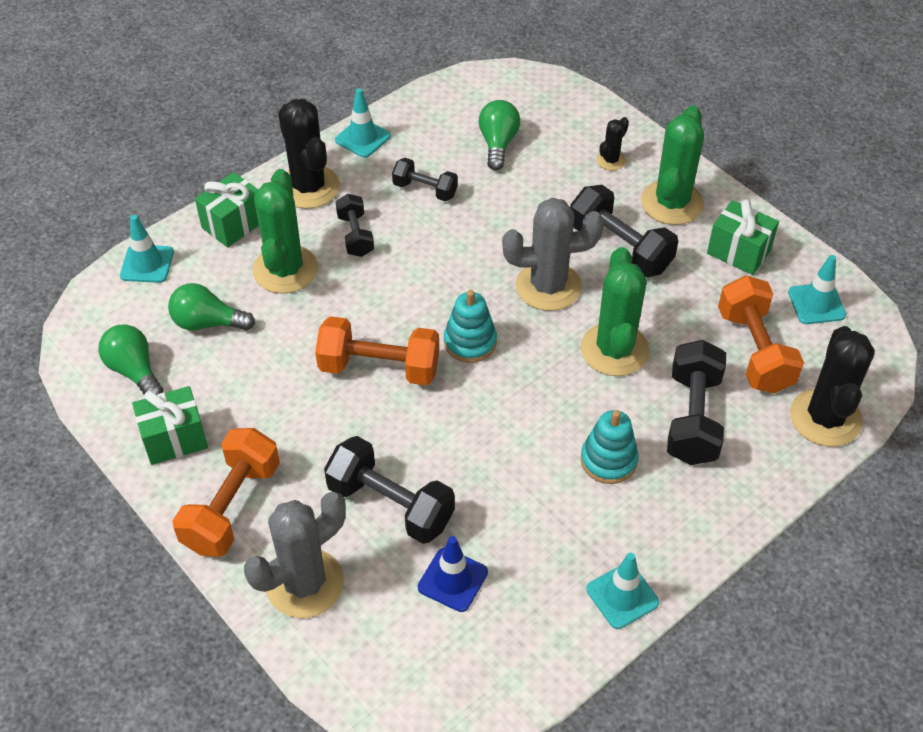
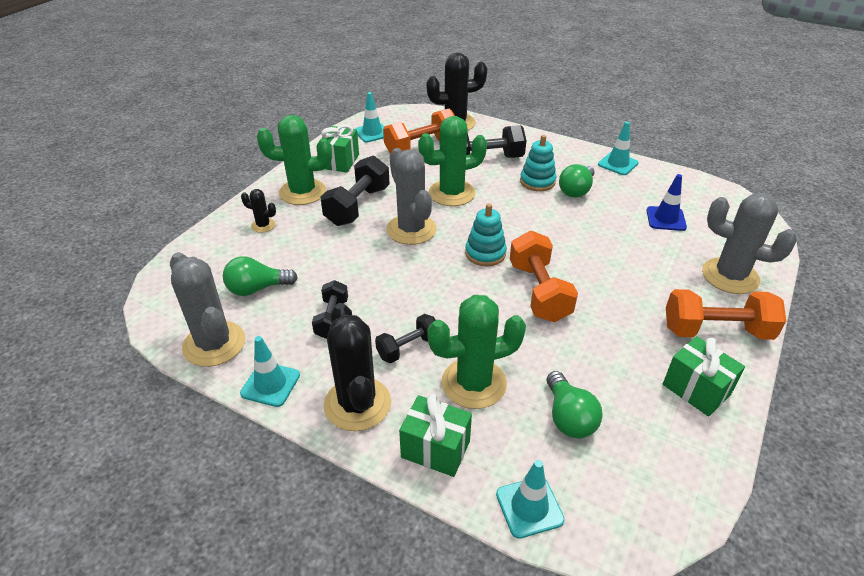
camera: 110 degrees left, 10 degrees down
(134, 371) = (659, 452): green light bulb -> green light bulb (576, 190)
(309, 187) = (357, 404): black cactus -> black cactus turned 60 degrees counterclockwise
(390, 505) = (642, 255): black dumbbell -> none
(432, 109) = (214, 344): none -> grey cactus

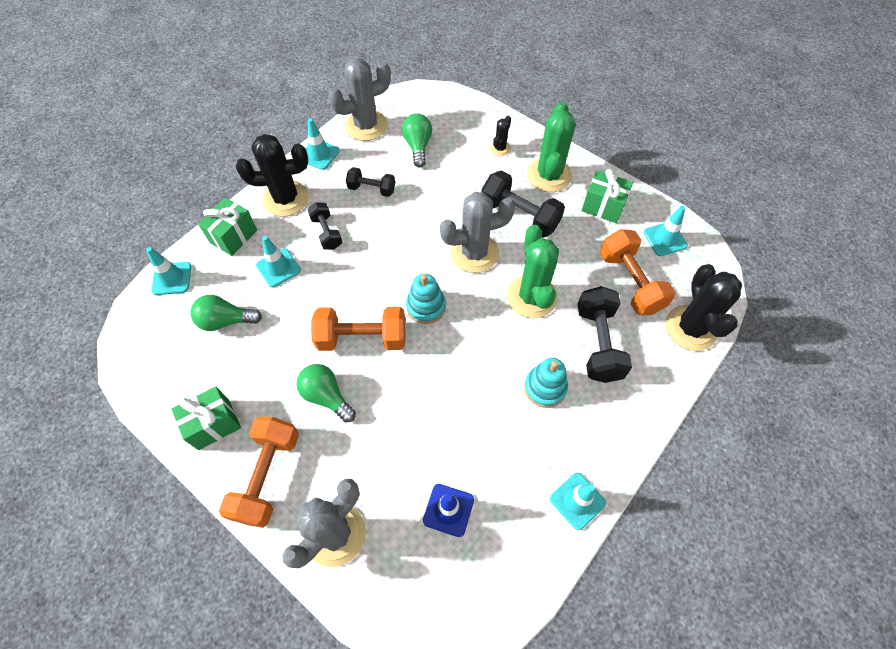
camera: 100 degrees right, 20 degrees up
(473, 383) = (278, 268): green cactus -> turquoise traffic cone
(576, 190) = (521, 426): green light bulb -> green light bulb (326, 396)

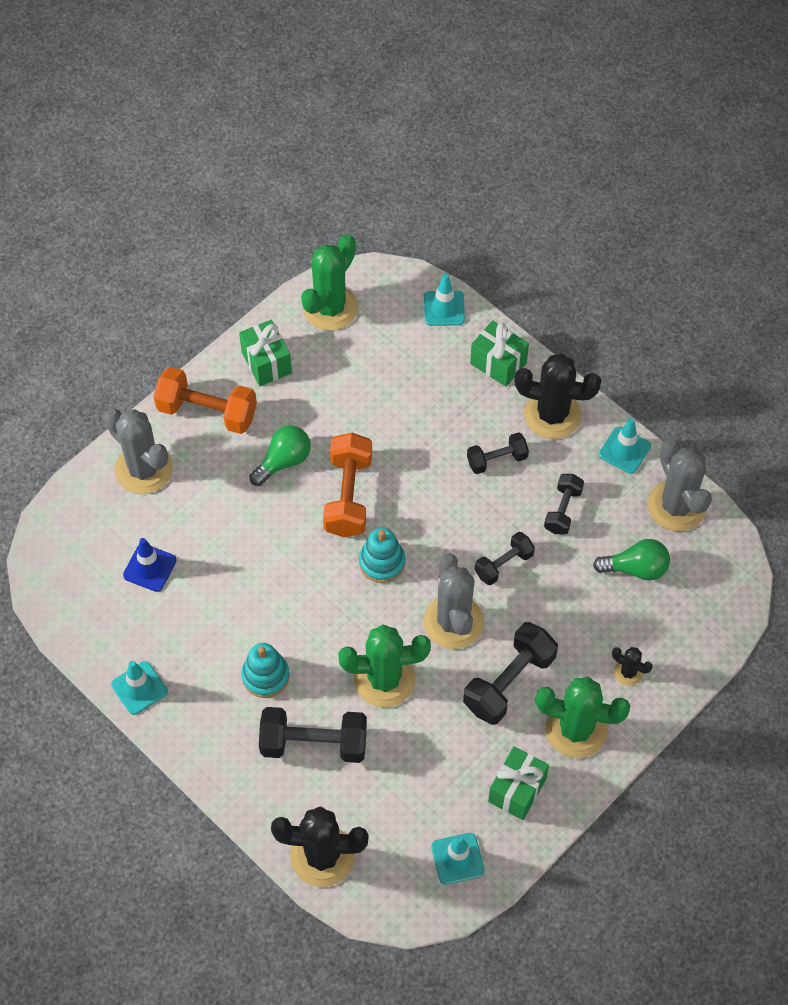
camera: 95 degrees right, 0 degrees up
(156, 372) = (330, 308): none -> green cactus
(226, 321) = (384, 364): green light bulb -> none
(278, 268) = (449, 411): turquoise traffic cone -> none
(286, 198) = (552, 415): black cactus -> black cactus turned 75 degrees counterclockwise
(421, 223) = (503, 564): none -> black dumbbell
(630, 282) = (394, 798): orange dumbbell -> none

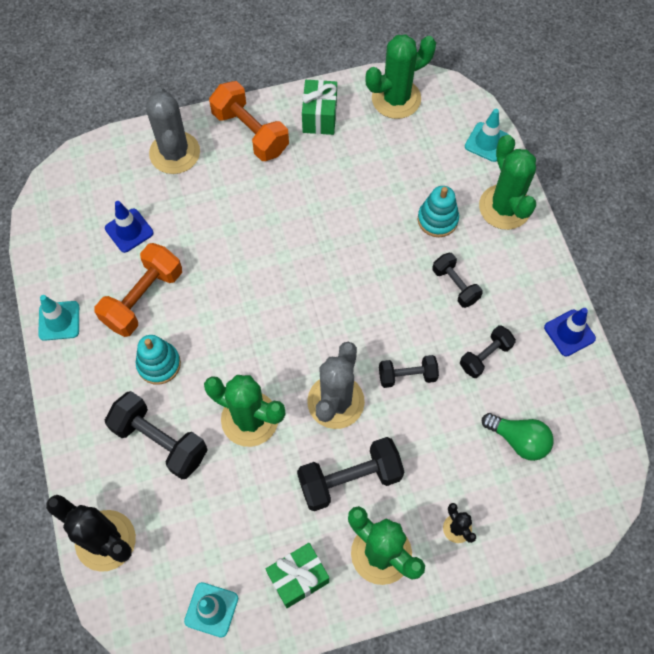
camera: 30 degrees right, 5 degrees up
(283, 461) = (283, 200): green light bulb -> none
(348, 495) = (316, 253): orange dumbbell -> orange dumbbell (143, 298)
(382, 562) = (309, 321): turquoise stacking toy -> turquoise stacking toy (437, 219)
(497, 460) = (455, 285): black dumbbell -> black dumbbell turned 45 degrees clockwise
(498, 363) = (504, 207): green gift -> green cactus
(552, 415) = (525, 271): black cactus -> none
(624, 450) = (569, 333): turquoise traffic cone -> blue traffic cone
(676, 506) = (587, 404): grey cactus -> none

